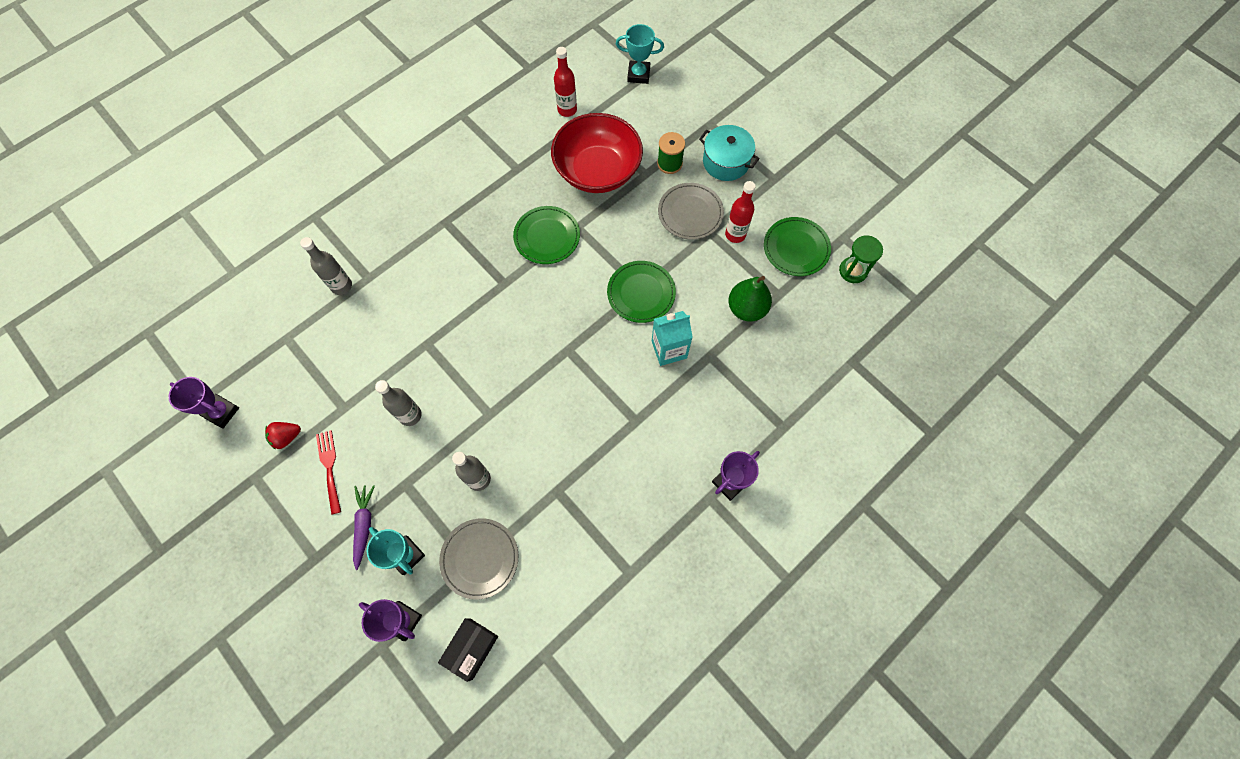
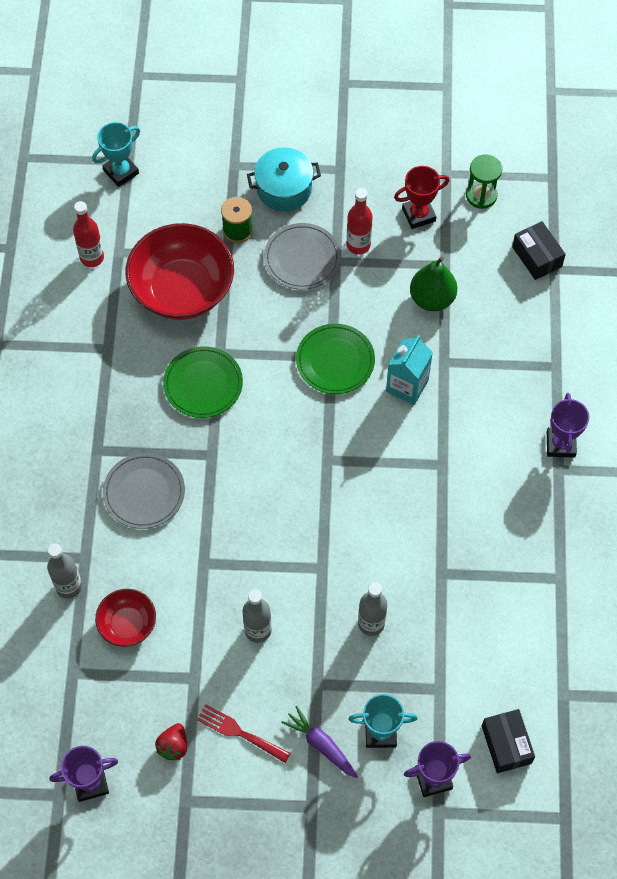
camera: 45 degrees left, 5 degrees down
(346, 339) = (127, 624): none -> red bowl
(480, 558) = (439, 678): grey plate -> grey plate (144, 492)
(796, 248) = (418, 215): green plate -> red trophy
(849, 343) = (537, 257): none -> black box

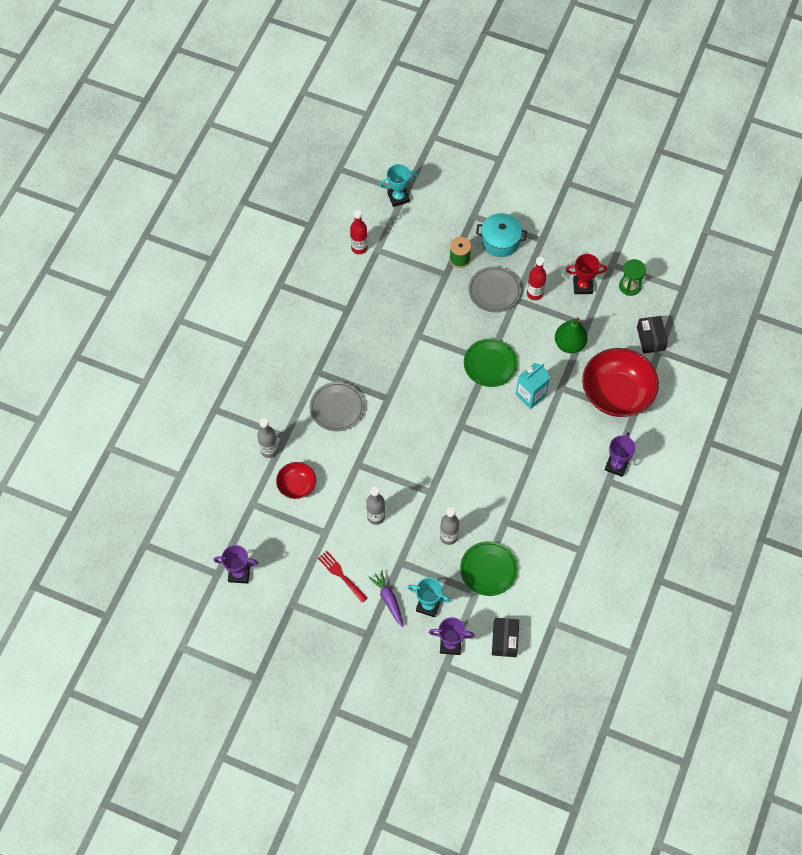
camera: 20 degrees right, 0 degrees up
(173, 746) = (297, 569): red strawberry -> none
(182, 289) = (409, 286): red bowl -> red bowl (616, 394)
(203, 384) = (399, 351): green plate -> green plate (488, 569)

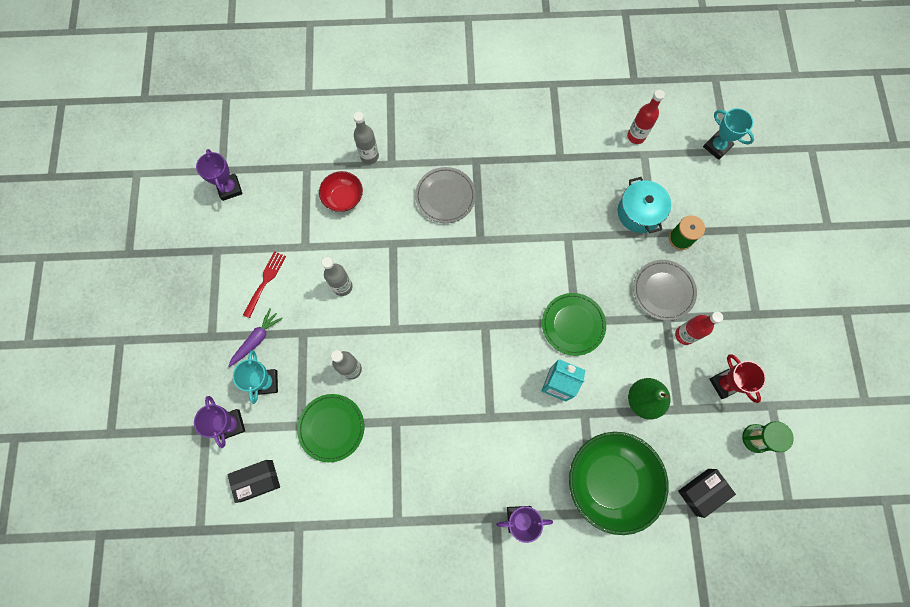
camera: 65 degrees right, 10 degrees up
(500, 241) = (727, 270): turquoise pot -> turquoise pot (639, 212)
(616, 394) = (609, 481): red bowl -> green bowl

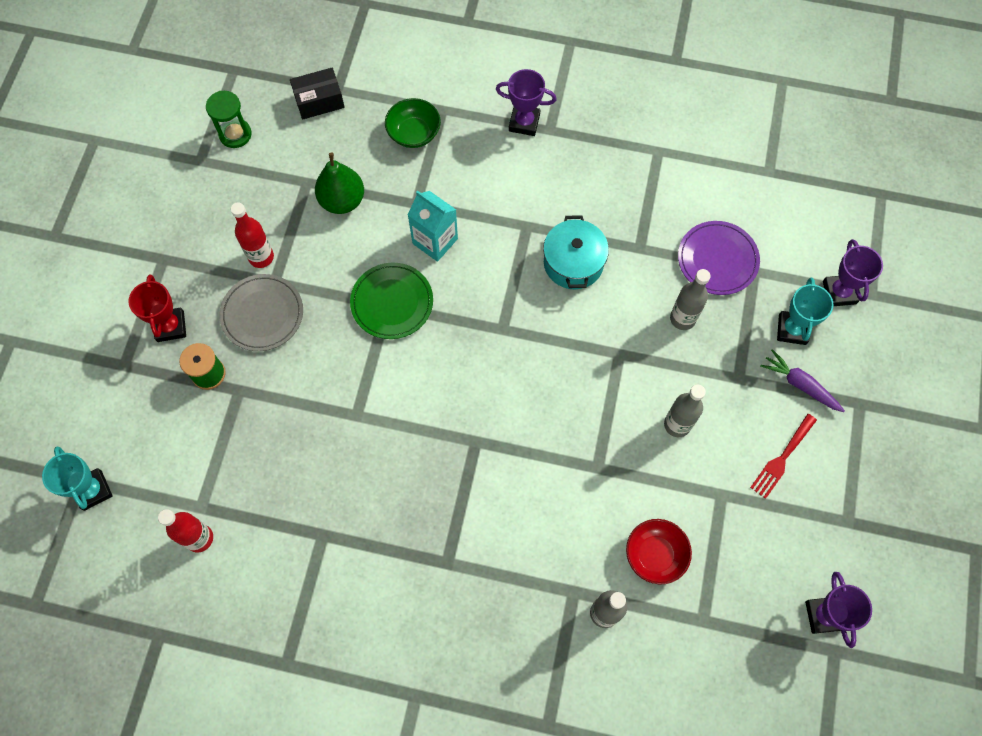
camera: 165 degrees left, 5 degrees down
(256, 339) = (800, 384): purple carrot -> purple carrot turned 75 degrees clockwise
(257, 480) = (811, 226): black box -> none
(331, 428) = (717, 260): green plate -> purple plate
(445, 196) = (507, 517): grey plate -> none
(609, 481) = (414, 133): green bowl -> green bowl, size x0.51
(639, 212) = (246, 423): turquoise pot -> turquoise pot (573, 263)
(724, 384) = (241, 194): red trophy -> red trophy (170, 326)

